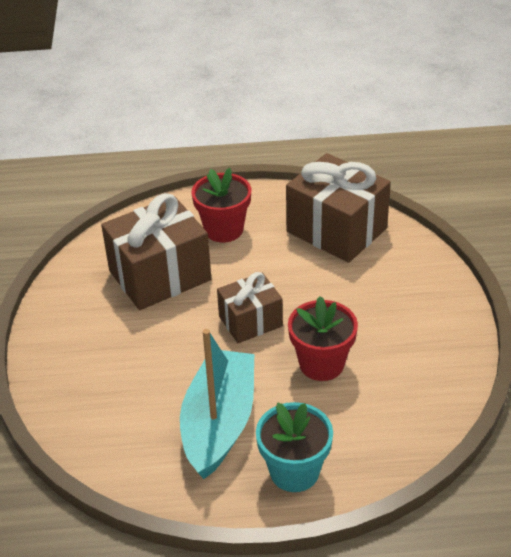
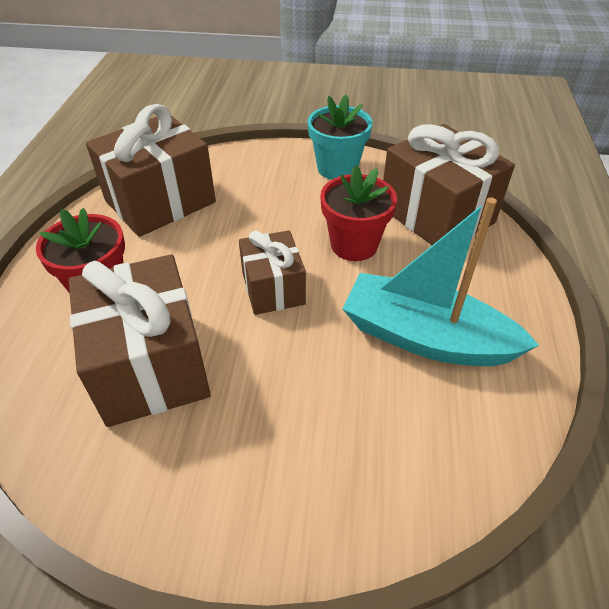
camera: 80 degrees left, 5 degrees up
(294, 471) = (495, 287): turquoise flower pot -> turquoise flower pot (337, 168)
(391, 422) = (436, 215): none -> brown gift

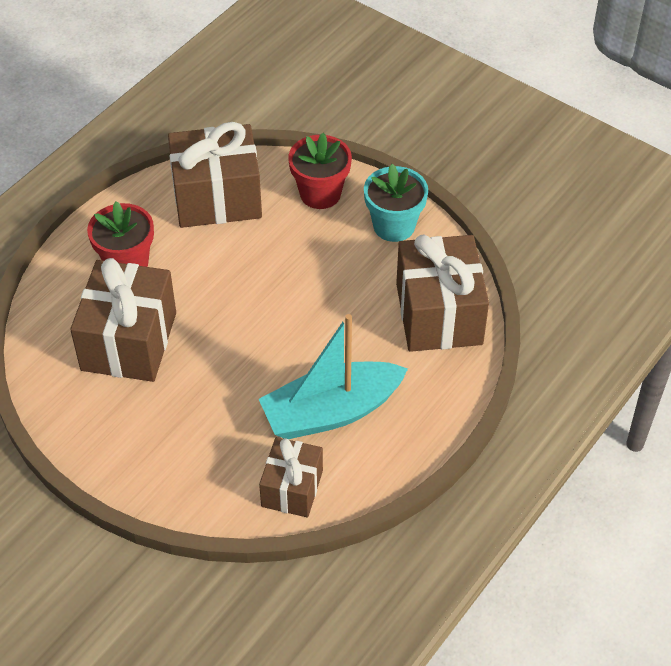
camera: 30 degrees right, 5 degrees up
(273, 288) = (251, 321): brown gift -> brown gift (292, 488)
(354, 245) = (343, 311): red flower pot -> red flower pot (320, 194)
(426, 337) = (331, 412): turquoise boat -> turquoise boat turned 75 degrees counterclockwise

